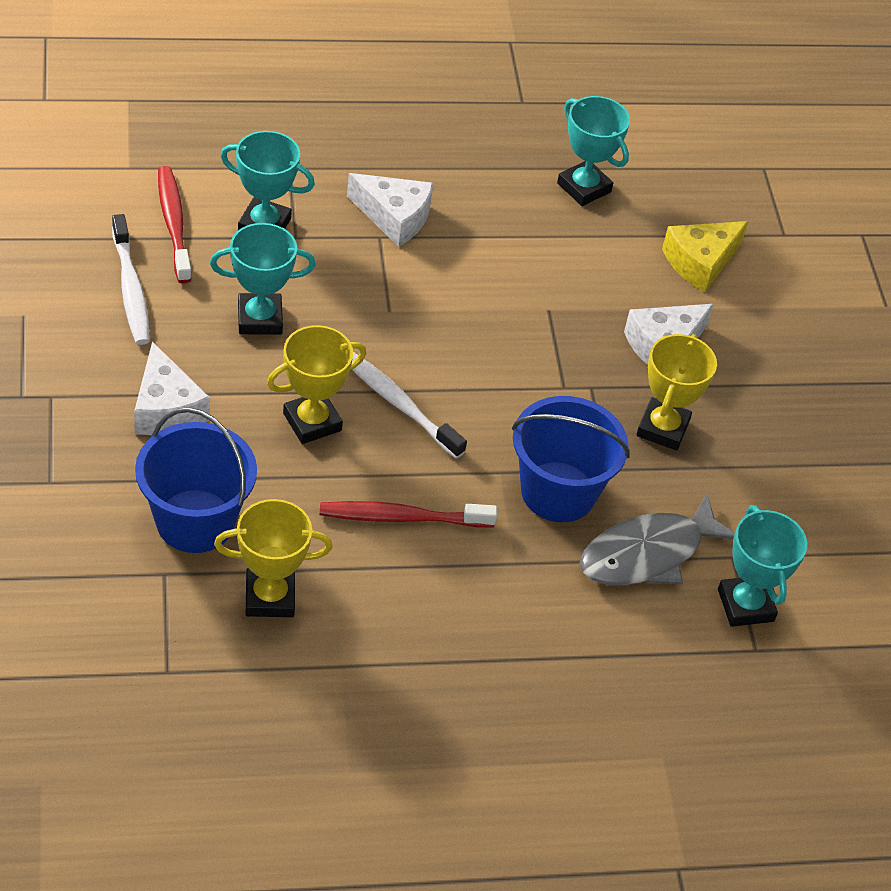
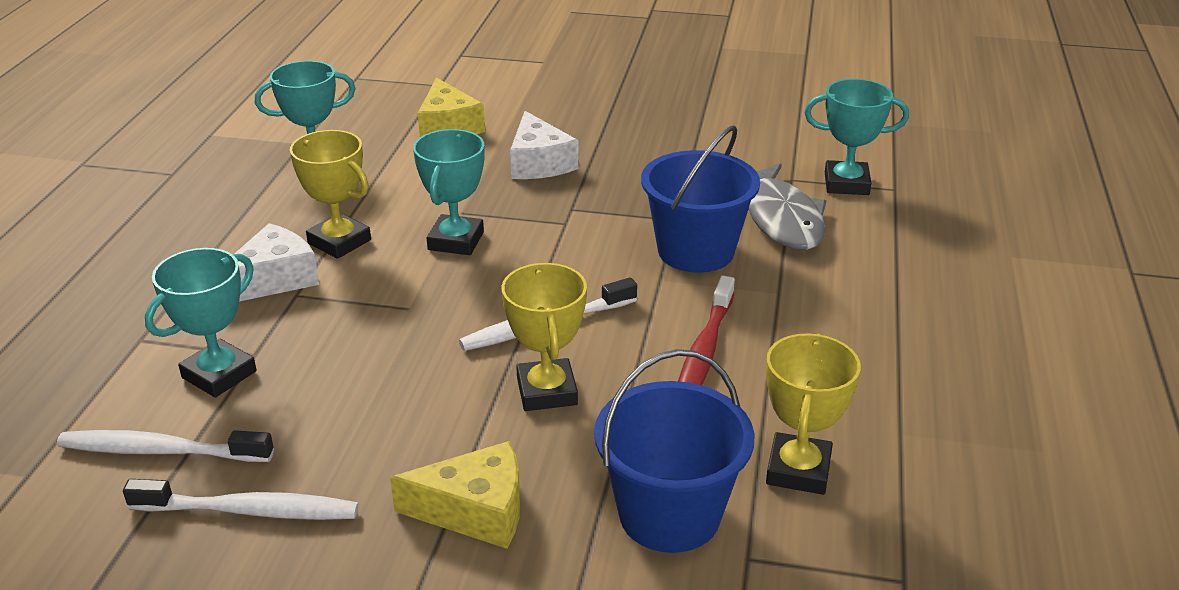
camera: 65 degrees left, 15 degrees down
(166, 408) = (475, 510): white cheese -> yellow cheese
(173, 224) = (161, 451): red toothbrush -> white toothbrush
(260, 319) = (368, 404): turquoise trophy -> turquoise trophy (456, 241)
(662, 428) = (636, 182): yellow trophy -> yellow trophy (339, 242)

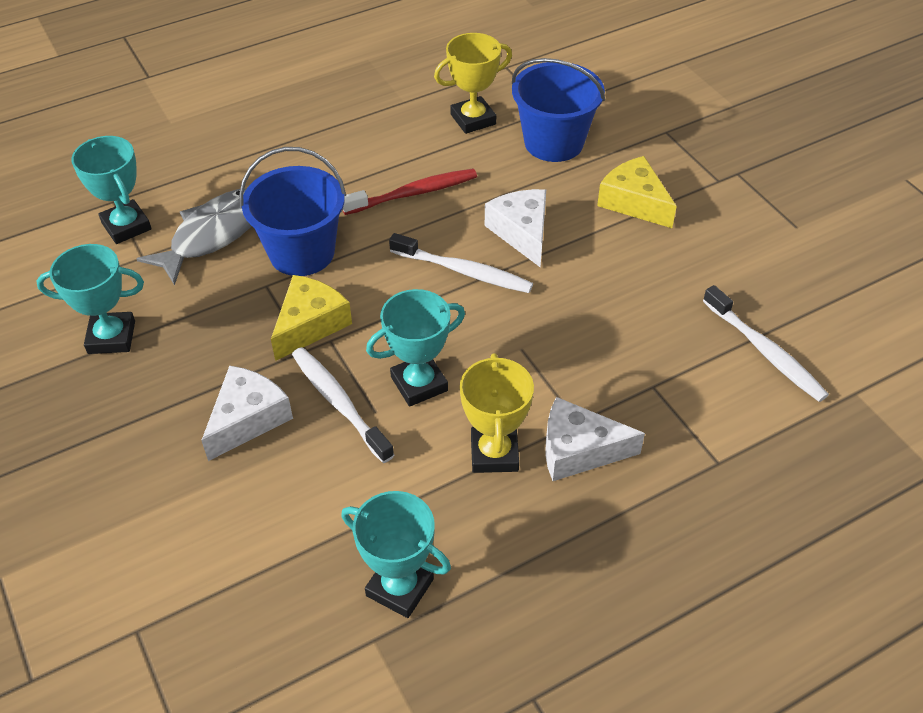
camera: 130 degrees left, 15 degrees up
(219, 374) = (689, 385): turquoise trophy -> turquoise trophy (111, 337)
(250, 511) = (742, 278): white toothbrush -> white toothbrush (339, 403)
(448, 126) = (232, 540): yellow cheese -> yellow cheese (310, 324)
(547, 391) = (522, 232): yellow trophy -> white cheese

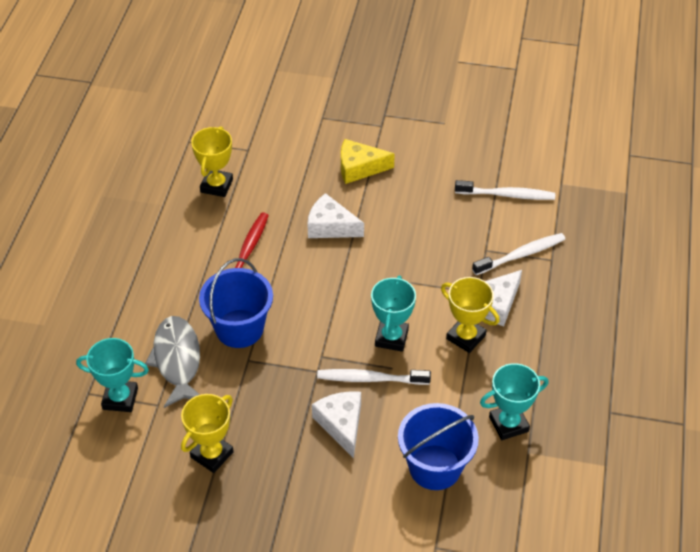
camera: 50 degrees left, 0 degrees up
(111, 337) = (212, 454): turquoise trophy -> yellow trophy
(310, 324) = (300, 358): yellow cheese -> none
(464, 271) = (332, 269): white toothbrush -> white toothbrush (521, 255)
(554, 142) = (277, 166): blue bucket -> blue bucket (435, 467)

